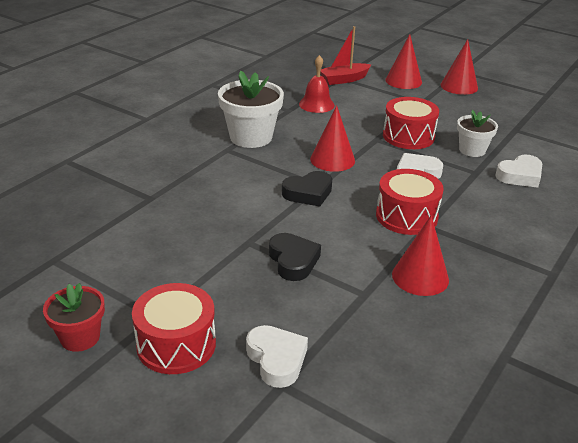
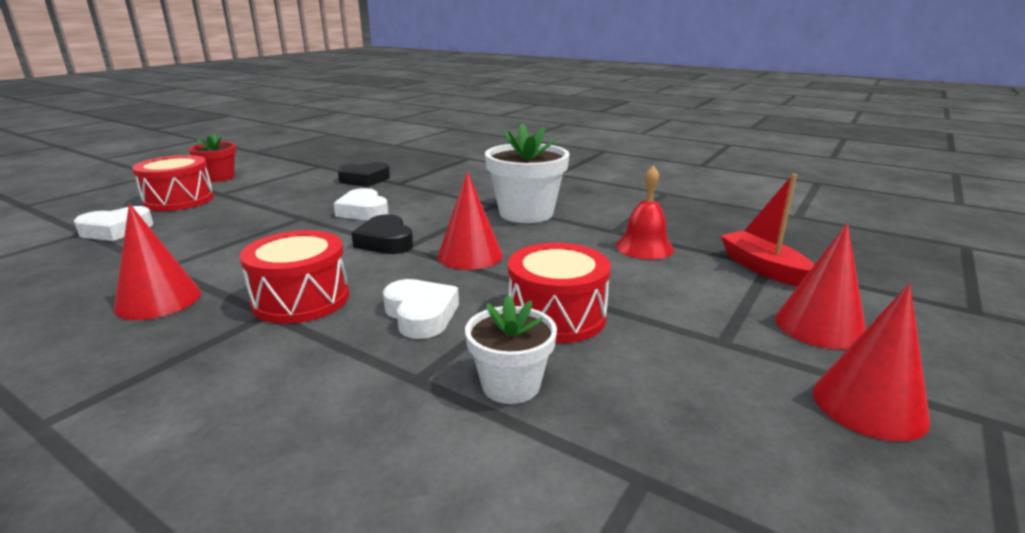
camera: 90 degrees right, 10 degrees down
(293, 261) = (253, 235): black heart -> black heart (365, 179)
(520, 176) = (391, 443): white heart -> white heart (363, 211)

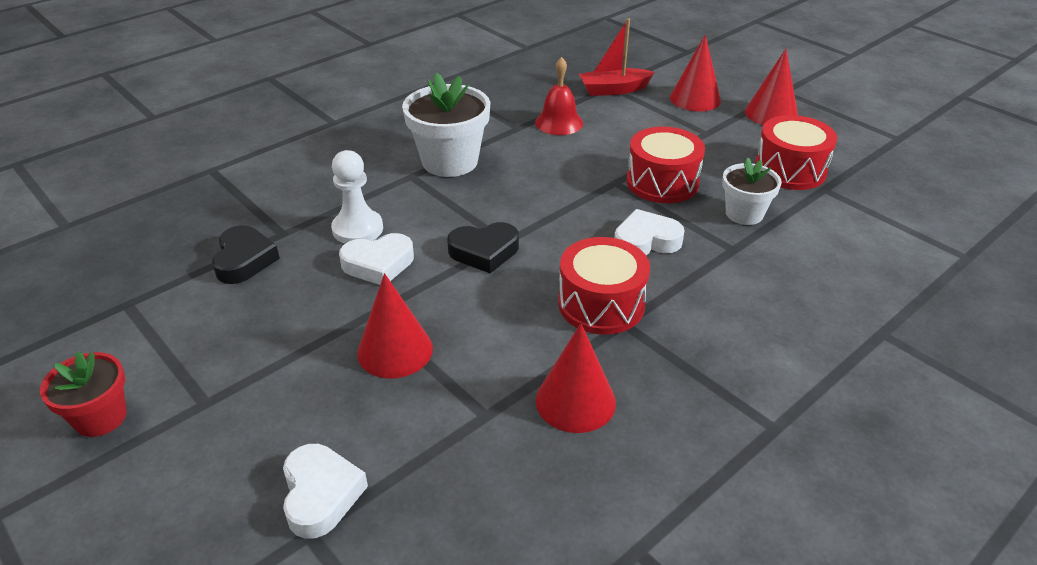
camera: 75 degrees left, 15 degrees up
(179, 200) = (207, 448): red drum -> red drum (790, 170)
(409, 200) = (357, 229): none -> white pawn
(470, 255) = (540, 206): red cone -> red cone (395, 350)

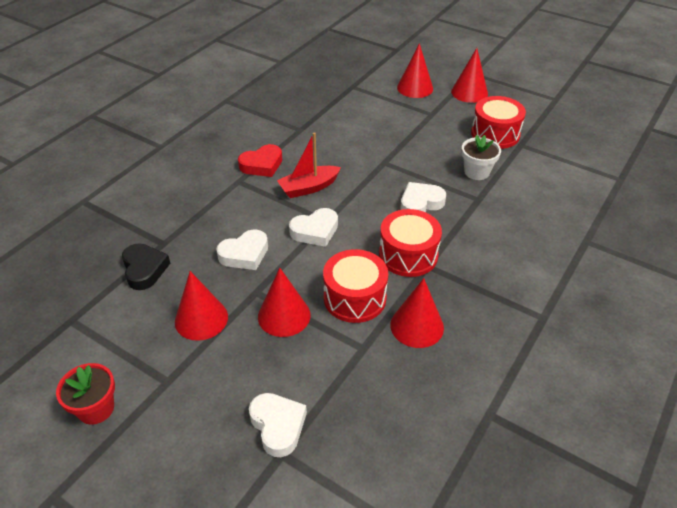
camera: 15 degrees left, 5 degrees up
(285, 333) = (201, 319): none -> red cone
(357, 229) = (218, 230): white pawn -> none
(450, 161) = (262, 165): white flower pot -> red heart
(484, 252) = (315, 231): black heart -> white heart
(559, 122) = (328, 121): red bell -> none
(613, 90) = (356, 89): red boat -> red boat (309, 188)
(662, 182) = (415, 157): red drum -> red drum (354, 298)

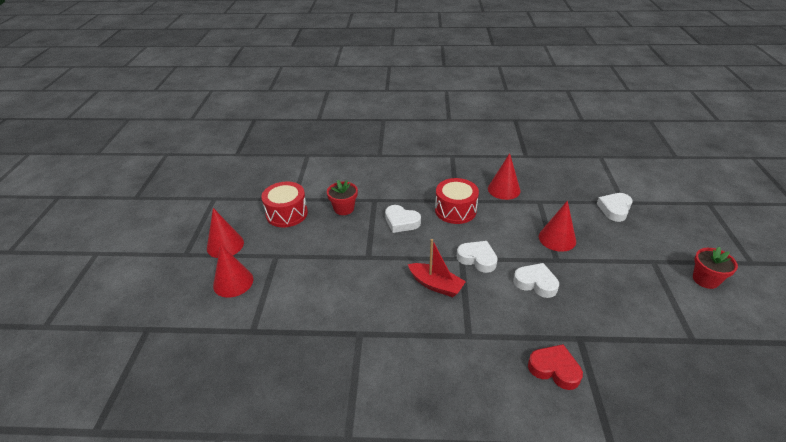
camera: 120 degrees left, 5 degrees down
(144, 269) = (611, 331): black heart -> none
(201, 319) = (604, 272): red cone -> none
(262, 165) = (434, 331): red heart -> red heart (554, 369)
(354, 298) = (511, 217): red drum -> none
(476, 172) = (344, 208): white flower pot -> red flower pot

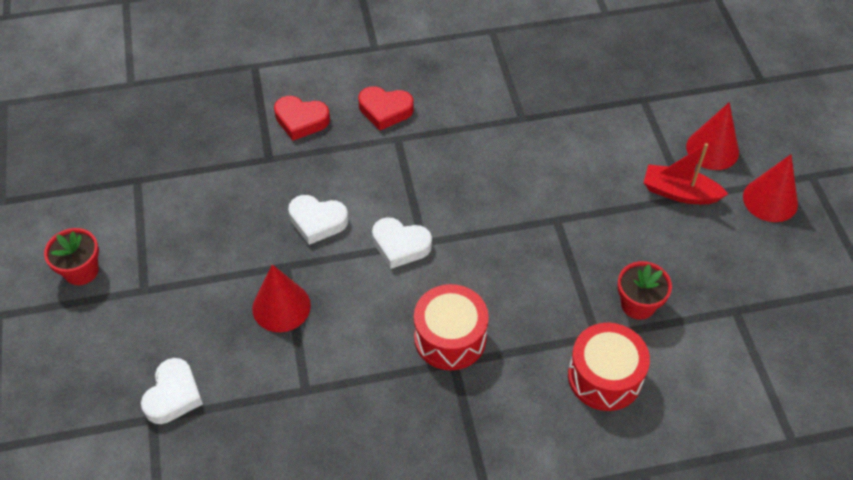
camera: 165 degrees right, 15 degrees up
(287, 213) = (724, 275): red drum -> red drum (604, 377)
(401, 222) = (532, 294): white heart -> none
(436, 285) = (450, 194): red boat -> red boat (679, 193)
(476, 364) = (385, 110): none -> red heart
(504, 189) = (370, 410): red cone -> none

